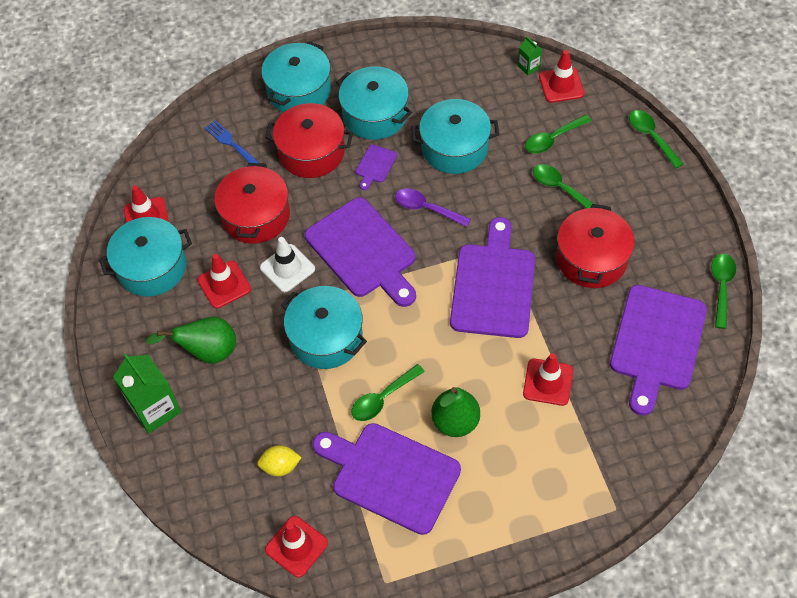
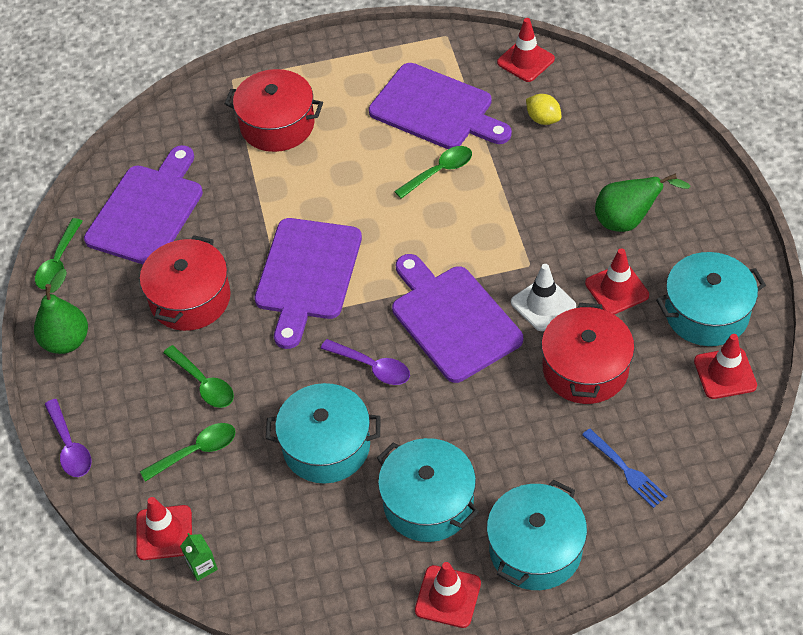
camera: 175 degrees left, 5 degrees down
(155, 409) = (676, 170): green carton -> none
(280, 466) = (543, 119): yellow lemon -> yellow lemon turned 45 degrees clockwise
(311, 152) = (516, 451): red pot -> red pot (277, 125)
(326, 337) = (498, 229): turquoise pot -> none
(375, 165) = (432, 427): purple cutting board -> none
(455, 422) = (368, 149): green pear -> green pear (66, 341)
(548, 382) = (269, 180): red traffic cone -> red traffic cone (448, 596)
(651, 137) = (70, 446): green spoon -> purple spoon

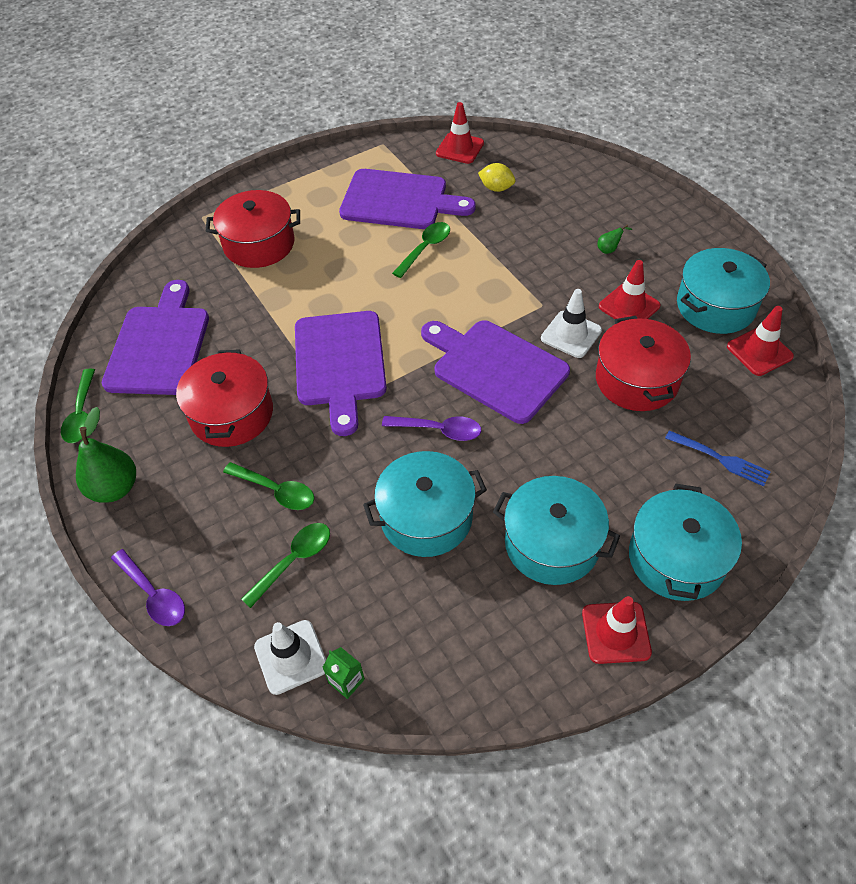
camera: 20 degrees left, 0 degrees up
(164, 533) = (291, 657): red traffic cone -> white traffic cone
(628, 221) = (609, 249): green pear -> green pear, size x0.44

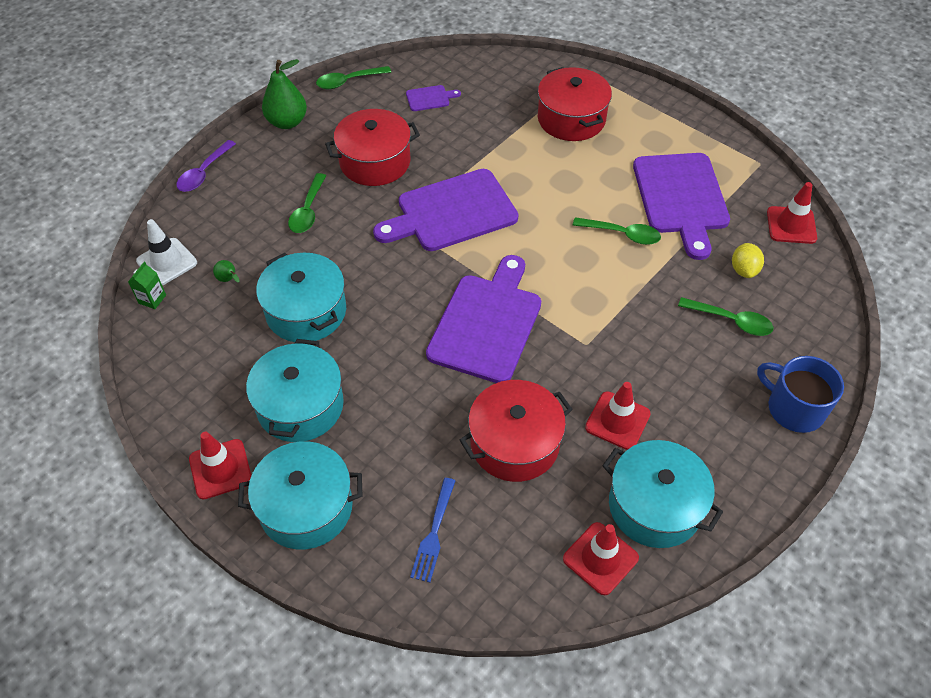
camera: 70 degrees right, 0 degrees up
(159, 345) = (430, 98): purple cutting board -> purple cutting board, size x0.42
(294, 560) = (247, 240): green spoon -> green spoon (731, 321)
(439, 430) = (399, 298): purple spoon -> none
(571, 334) = (555, 376): white traffic cone -> none
(609, 249) = (698, 388): green pear -> green pear (228, 280)
(641, 203) = (794, 408): none -> blue mug

